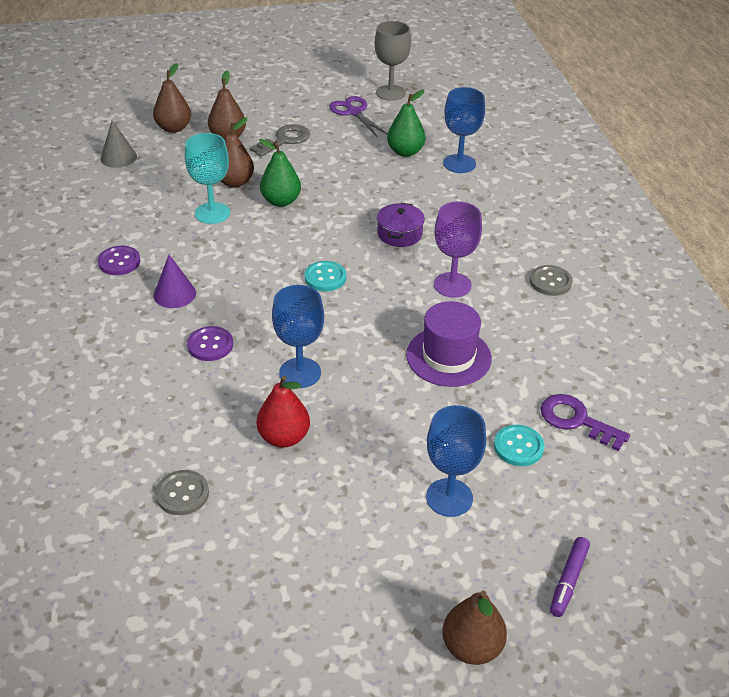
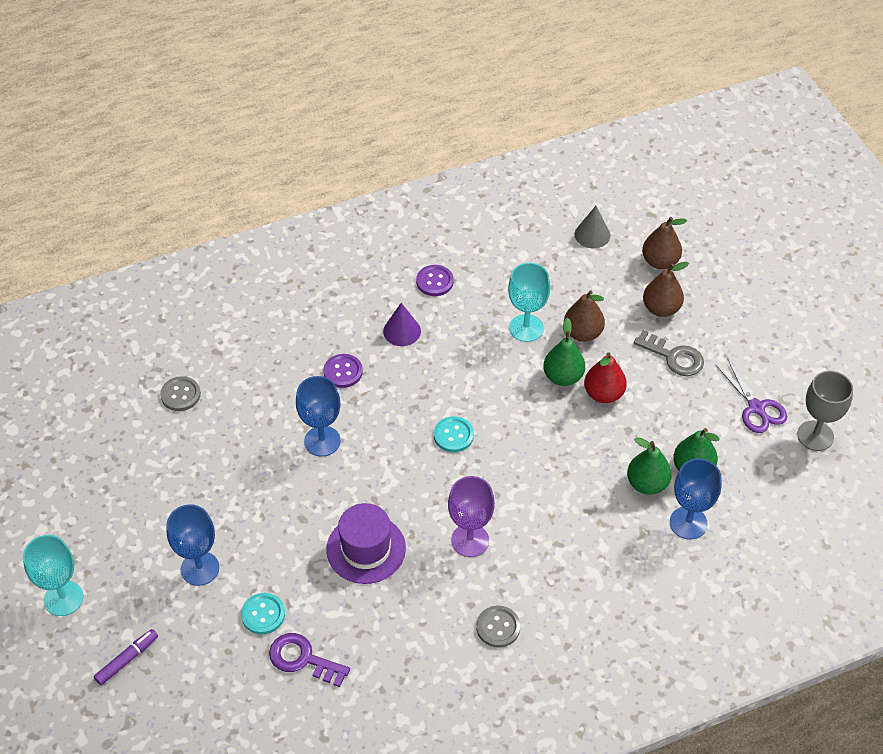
camera: 80 degrees right, 10 degrees up
(284, 437) = (246, 445): red pear -> red pear (603, 394)
(354, 112) = (756, 408): purple scissors -> purple scissors turned 105 degrees clockwise
(399, 234) = (539, 485): purple pot -> none
(414, 176) = (647, 484): none -> green pear
(471, 647) = (63, 598): brown pear -> turquoise goblet
(568, 580) = (127, 659): purple marker -> purple marker turned 120 degrees clockwise
(576, 420) = (303, 659): purple key -> purple key turned 90 degrees counterclockwise

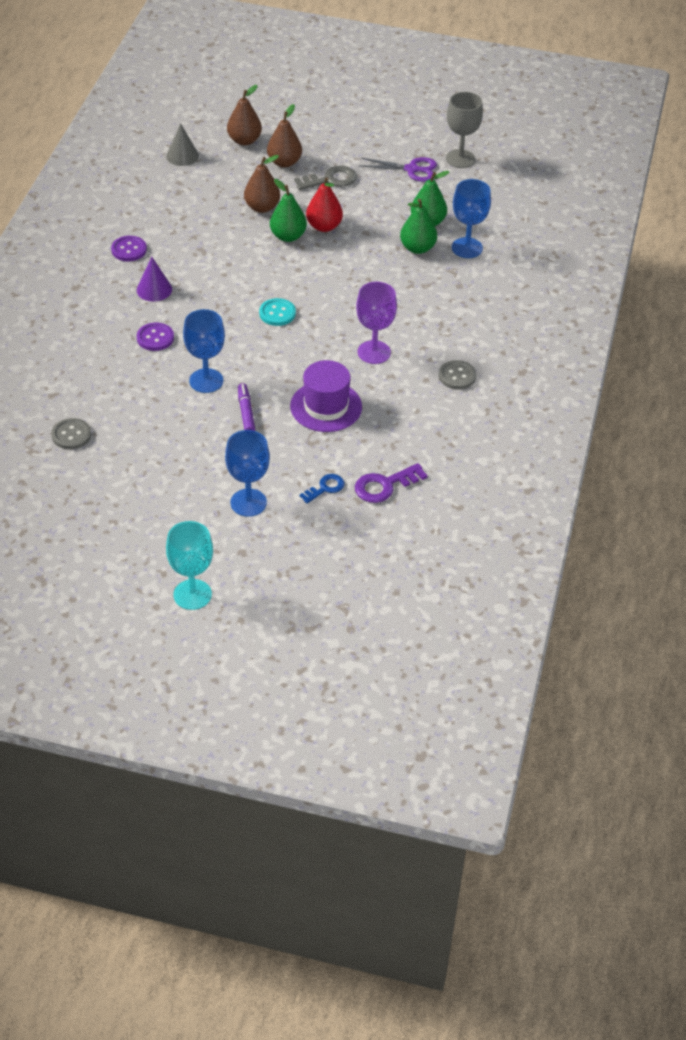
camera: 55 degrees left, 5 degrees down
(127, 659) = (288, 582): purple marker -> purple marker (246, 412)
(263, 614) = (325, 488): turquoise button -> blue key
(526, 328) = (226, 230): turquoise goblet -> none

